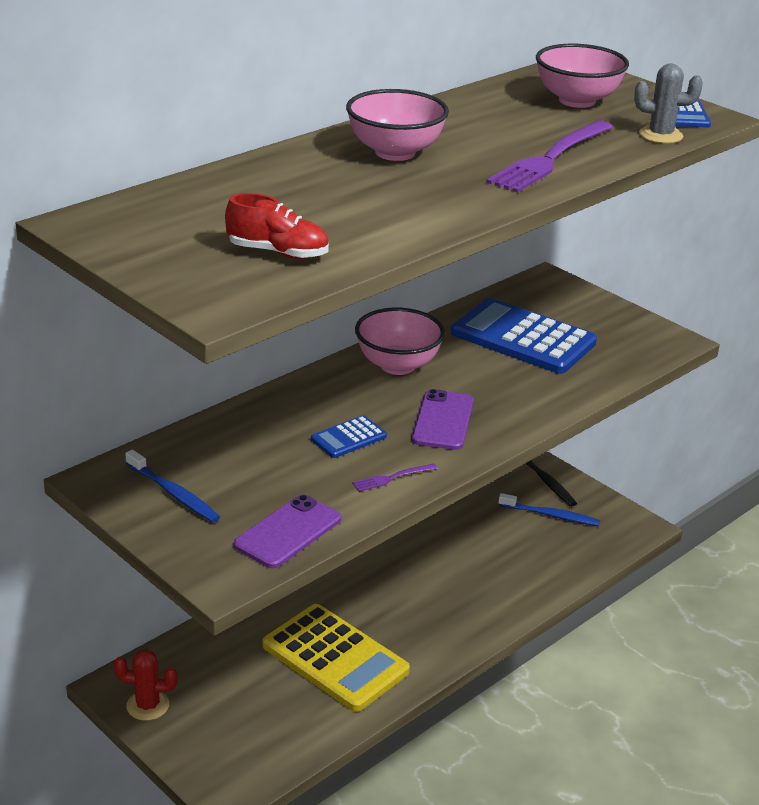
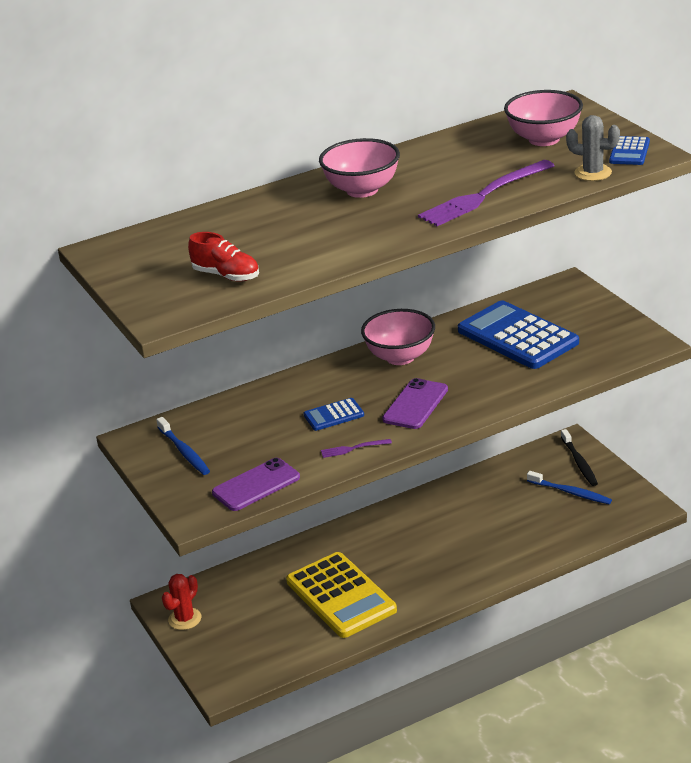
camera: 20 degrees right, 0 degrees up
(147, 705) = (185, 619): red cactus -> red cactus turned 75 degrees counterclockwise

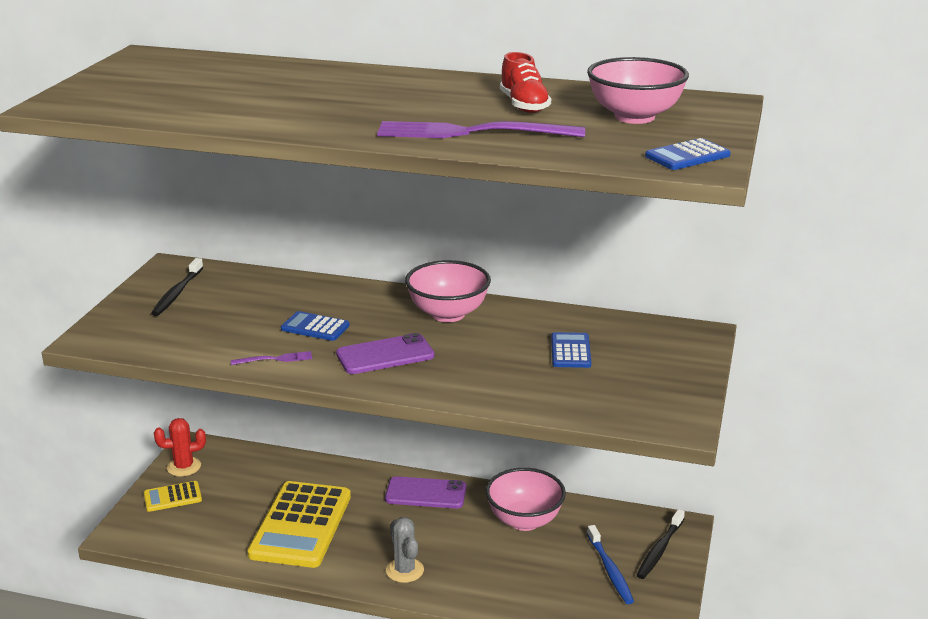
camera: 40 degrees right, 5 degrees down
(184, 452) = (177, 293): blue toothbrush -> black toothbrush
(216, 641) = (172, 497): none -> yellow calculator
(226, 276) = (159, 100): red shoe -> red shoe (524, 105)
(256, 485) = (165, 343): purple phone -> purple phone (426, 493)
(352, 449) = (275, 359): purple fork -> purple fork turned 135 degrees clockwise
(362, 190) = (397, 91): pink bowl -> pink bowl (524, 521)
(518, 336) = (570, 351): blue calculator -> blue calculator, size x0.47
(593, 173) = (608, 156): grey cactus -> grey cactus (404, 570)

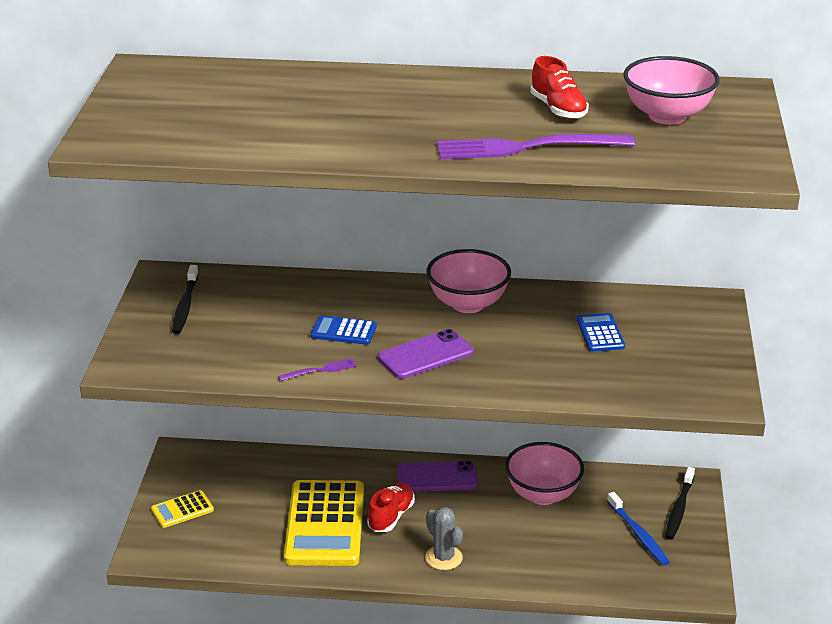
camera: 10 degrees left, 5 degrees up
(184, 467) = (180, 476): red cactus -> none
(367, 525) = (391, 516): none -> red shoe
(687, 156) = (734, 160): blue calculator -> none

